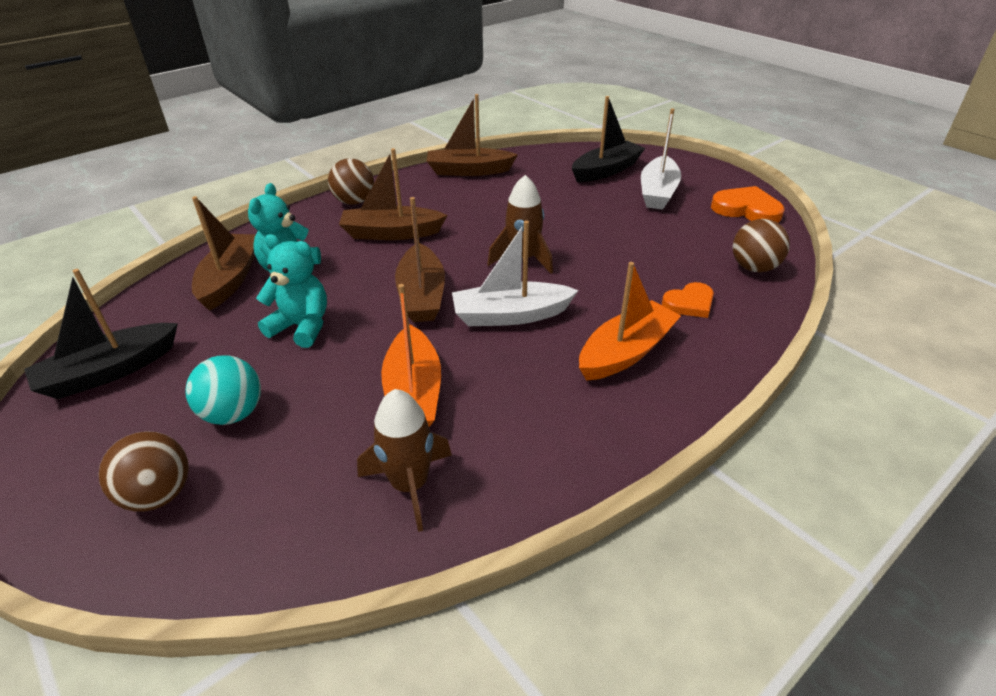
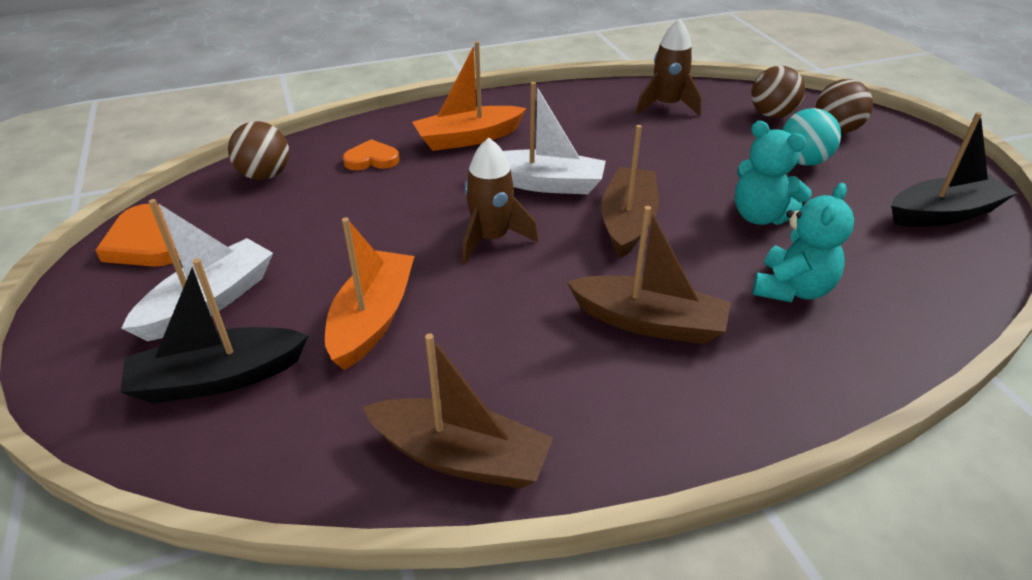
camera: 160 degrees left, 0 degrees up
(230, 279) = (871, 295): brown boat -> none
(354, 202) = (707, 417): brown ball -> brown ball (772, 115)
(413, 392) = (654, 147): orange boat -> orange boat (372, 319)

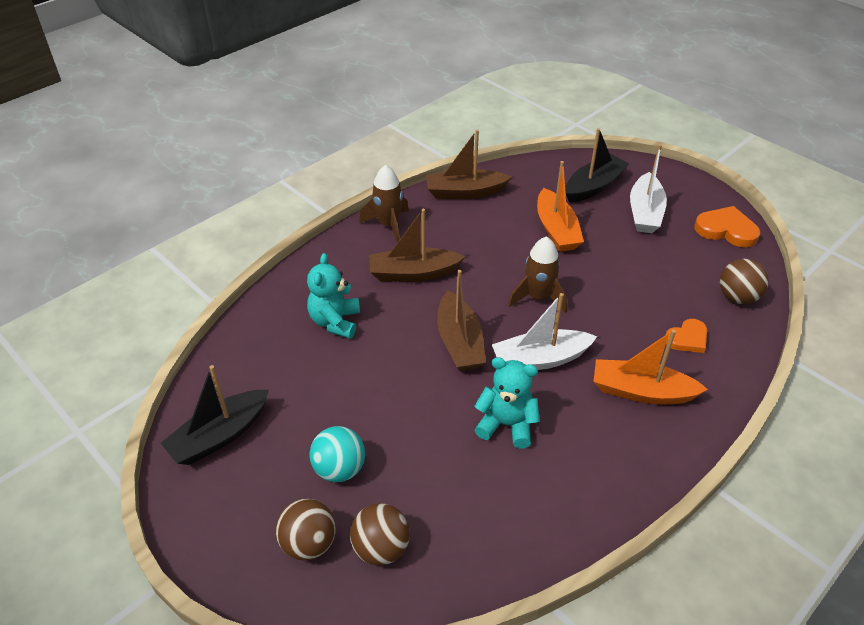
camera: 155 degrees right, 5 degrees up
(468, 138) = (641, 391): orange boat -> orange boat turned 120 degrees counterclockwise
(666, 106) = (498, 522): brown rocket -> brown rocket (388, 225)
(760, 216) = (366, 381): turquoise teddy bear -> turquoise teddy bear (506, 425)

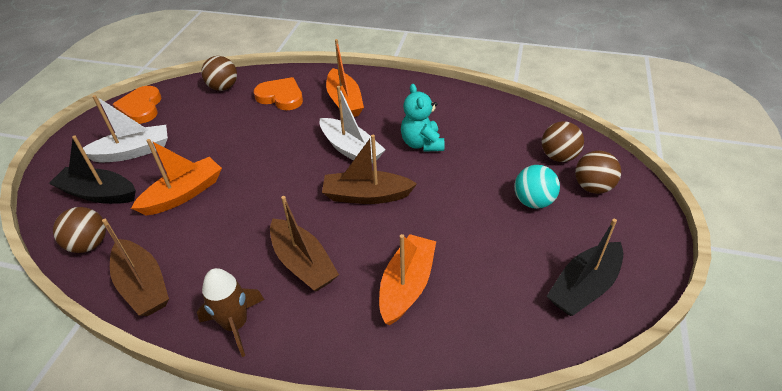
camera: 120 degrees left, 0 degrees up
(220, 435) = (584, 287): black boat -> black boat turned 120 degrees clockwise
(335, 322) = (406, 285): turquoise teddy bear -> orange boat
(459, 342) = (366, 195): brown boat -> brown boat turned 135 degrees counterclockwise
(532, 175) = (89, 244): none -> brown ball
(538, 297) = (284, 173): brown rocket -> none
(687, 338) = (281, 97): orange heart -> orange heart, size x1.51

